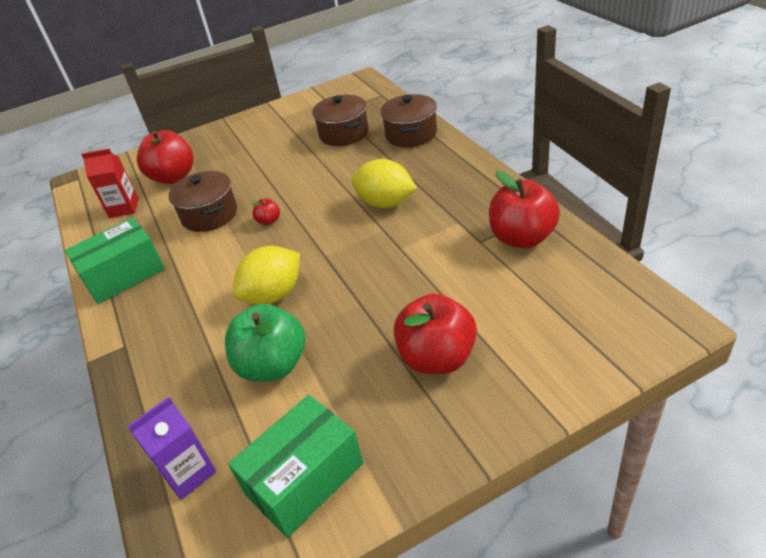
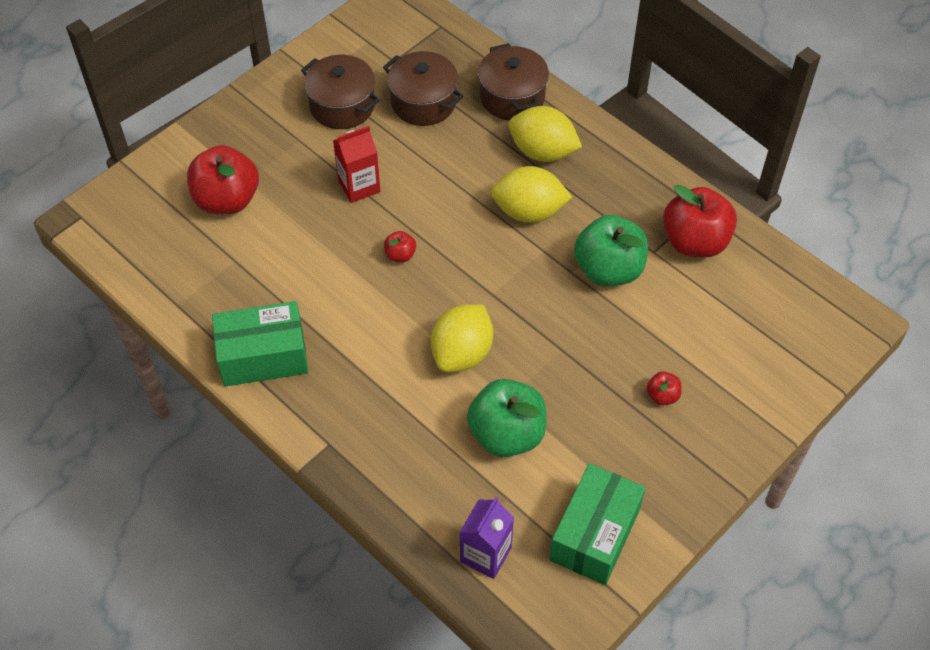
camera: 25 degrees left, 15 degrees up
(124, 208) = (190, 259): red carton -> red carton (359, 186)
(124, 275) = (263, 356): green box -> green box turned 45 degrees clockwise
(209, 215) = (318, 255): brown pot -> brown pot (342, 106)
(417, 167) = (542, 151): none -> yellow lemon
(433, 249) = (608, 269): none -> green apple
(437, 358) = (662, 396): red apple -> red apple, size x0.45

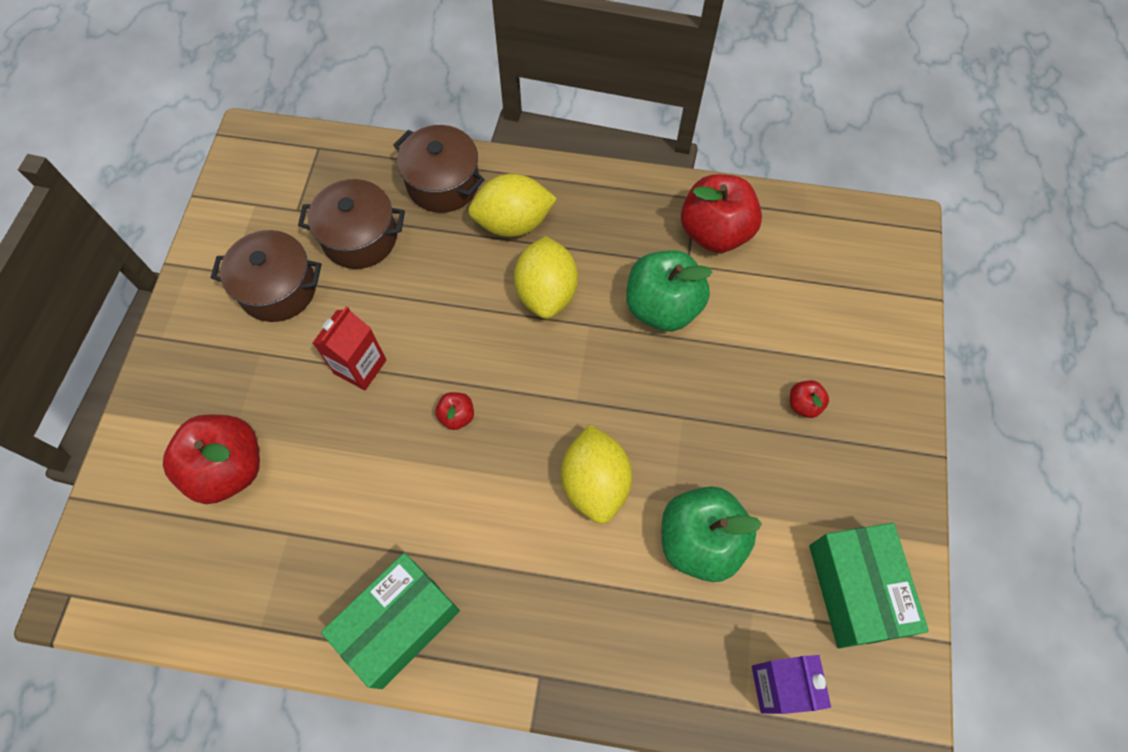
camera: 35 degrees left, 10 degrees up
(529, 211) = (546, 292): yellow lemon -> yellow lemon turned 60 degrees counterclockwise

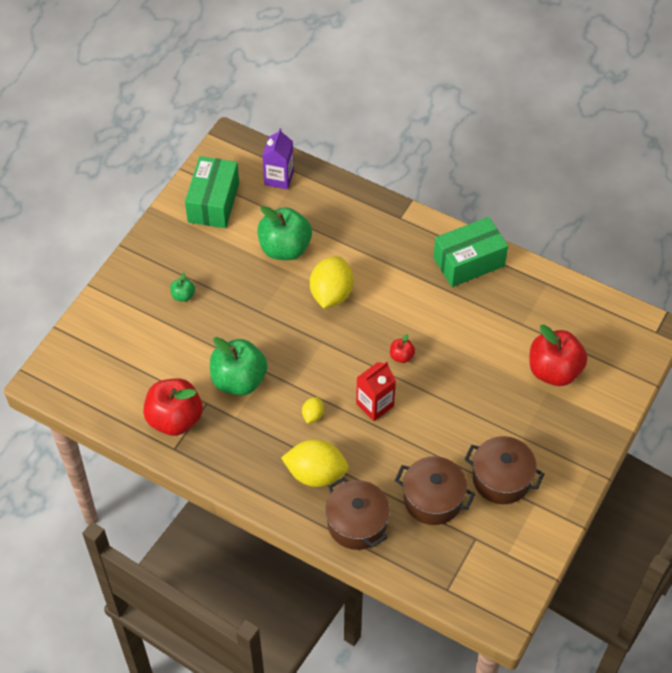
camera: 160 degrees left, 10 degrees down
(360, 366) = (456, 406): red carton -> red carton (375, 405)
(546, 292) = (313, 415): yellow lemon -> yellow lemon, size x0.47
(804, 404) = (183, 295): red apple -> green apple

